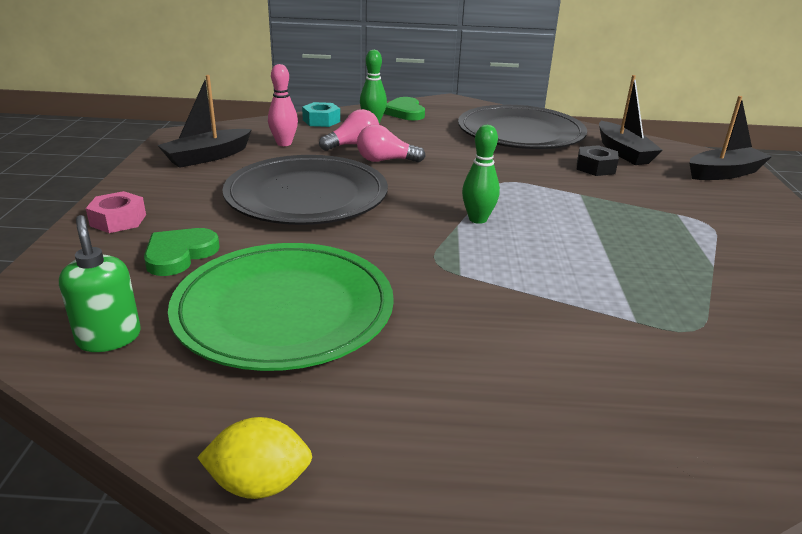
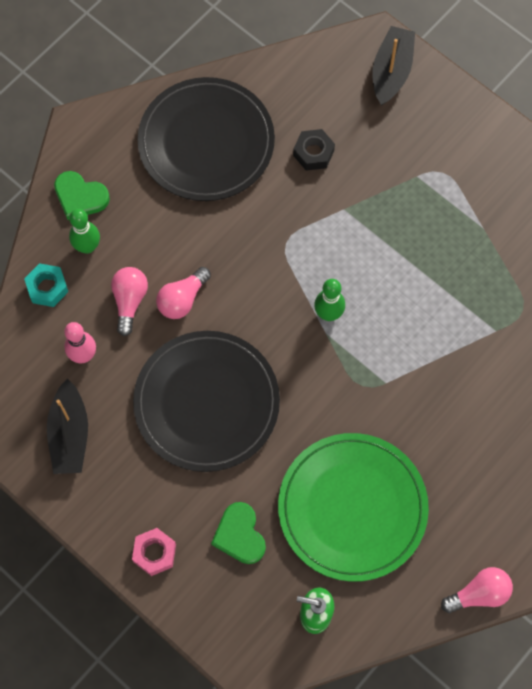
camera: 50 degrees left, 40 degrees up
(259, 484) = (479, 594): yellow lemon -> pink light bulb
(623, 152) = (304, 102): black boat -> none

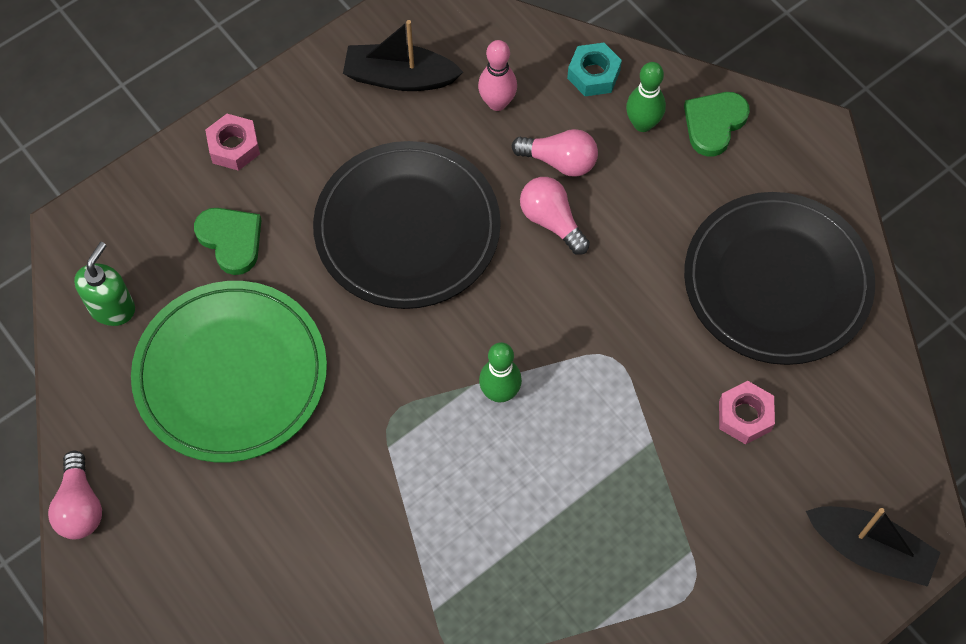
camera: 100 degrees right, 5 degrees down
(240, 535) = (231, 240): green heart -> green heart turned 60 degrees clockwise
(313, 153) = (744, 416): black nut -> pink nut

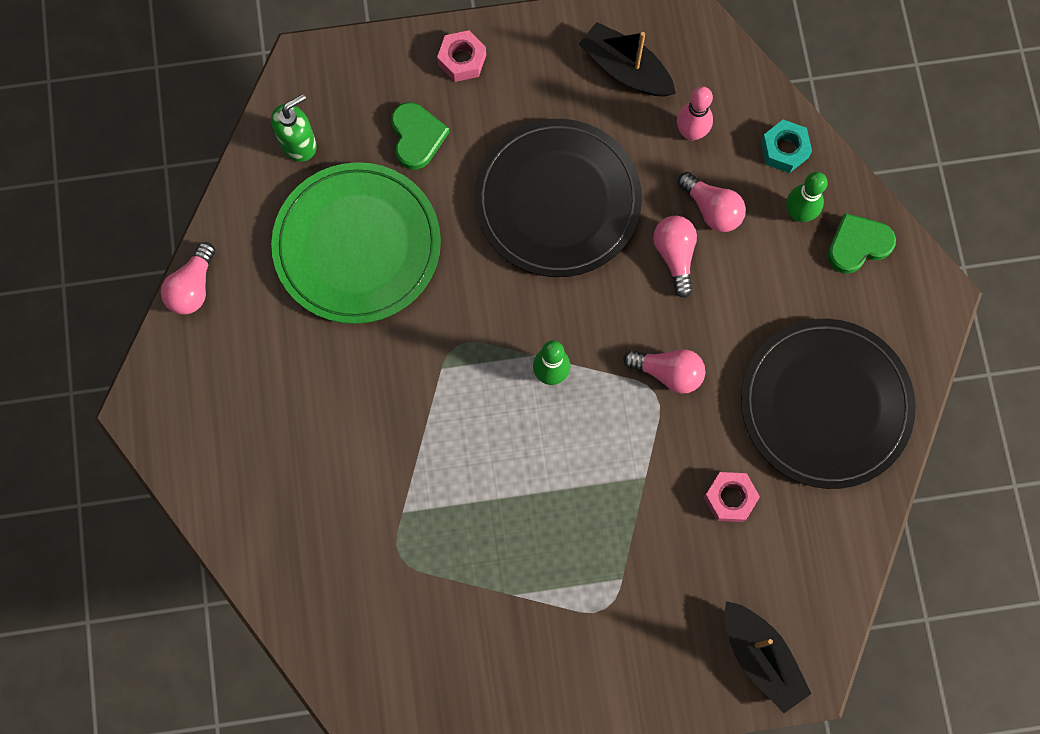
camera: 30 degrees right, 10 degrees up
(612, 331) = (668, 372): none -> pink light bulb

